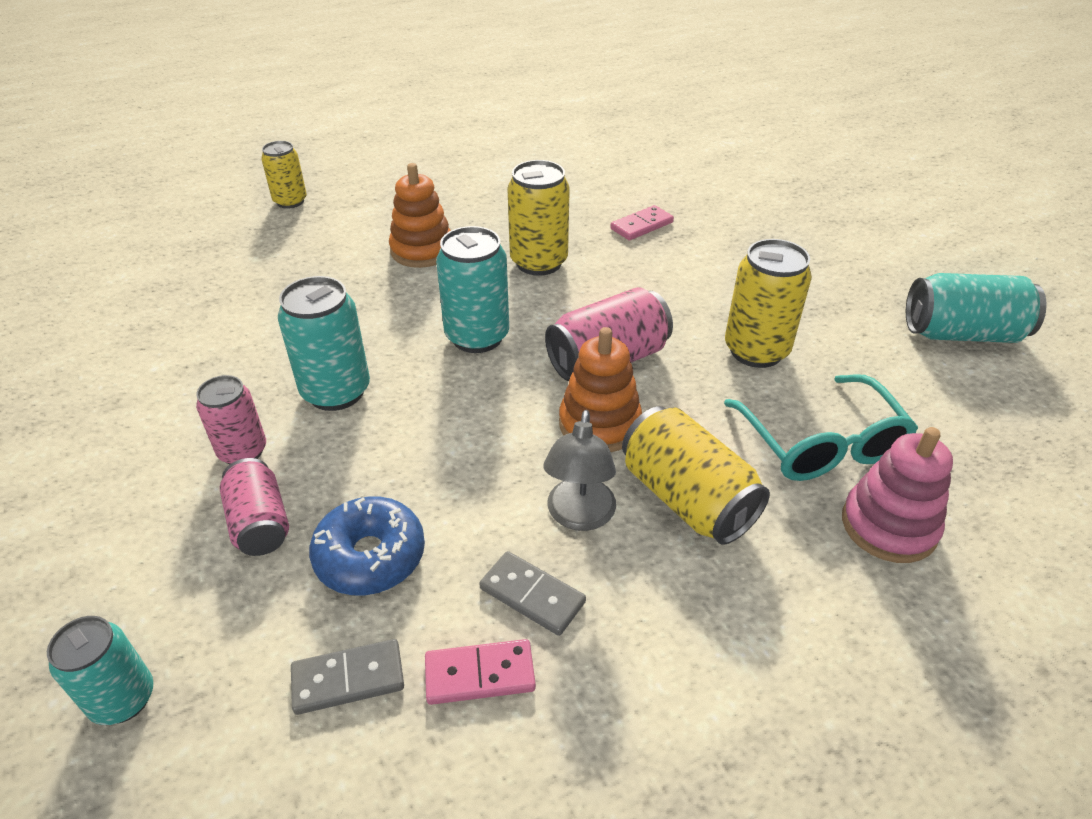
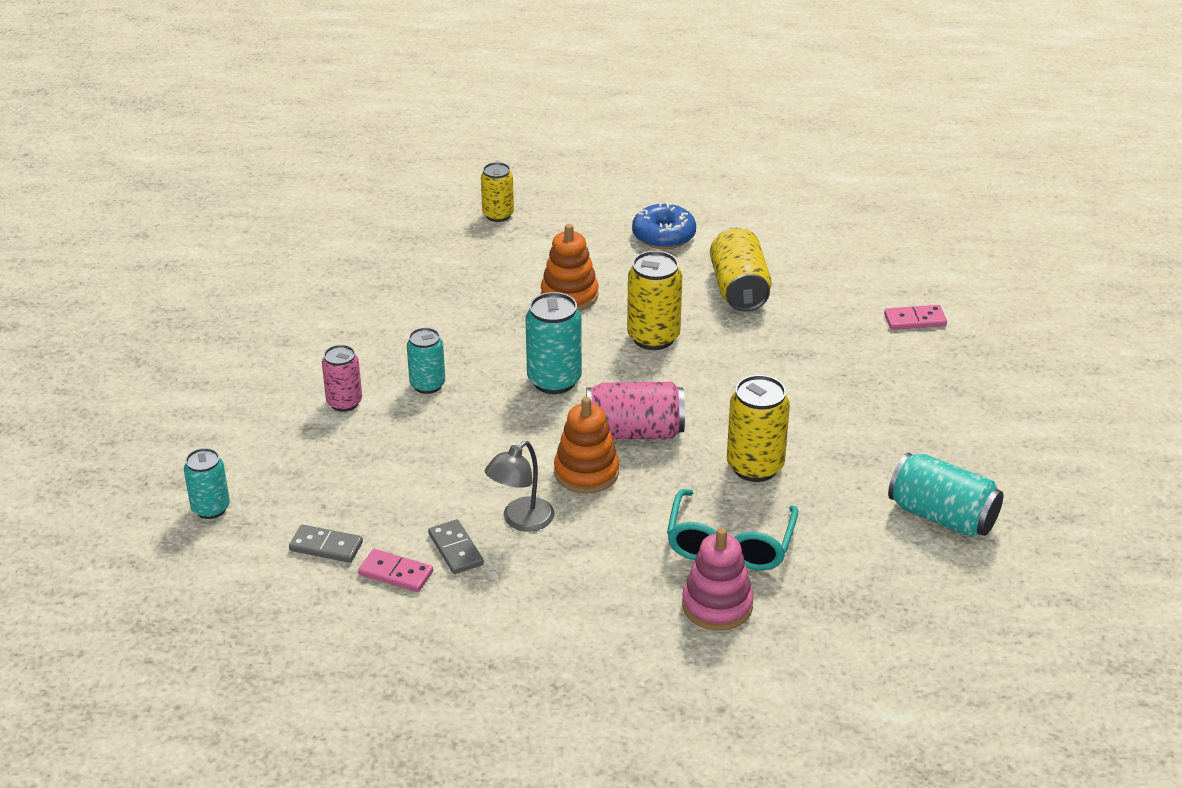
camera: 30 degrees right, 5 degrees down
(260, 523) = (329, 449): pink can -> none
(336, 392) = (427, 385): turquoise can -> turquoise can, size x0.65
(370, 556) = (379, 492): blue donut -> blue donut (663, 236)
(641, 226) = (772, 334): pink domino -> pink domino (915, 320)
(687, 498) = (600, 538): yellow can -> yellow can (739, 289)

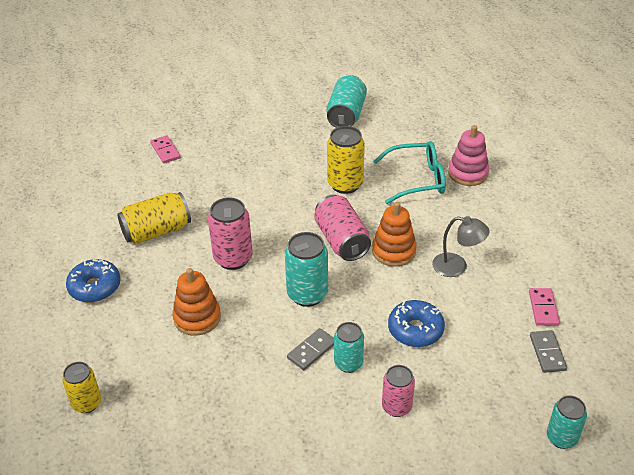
camera: 110 degrees left, 5 degrees up
(439, 449) = (415, 330): none -> blue donut
(456, 549) = (502, 288): grey domino -> grey domino (311, 350)
(653, 337) = (233, 258): yellow can -> pink can

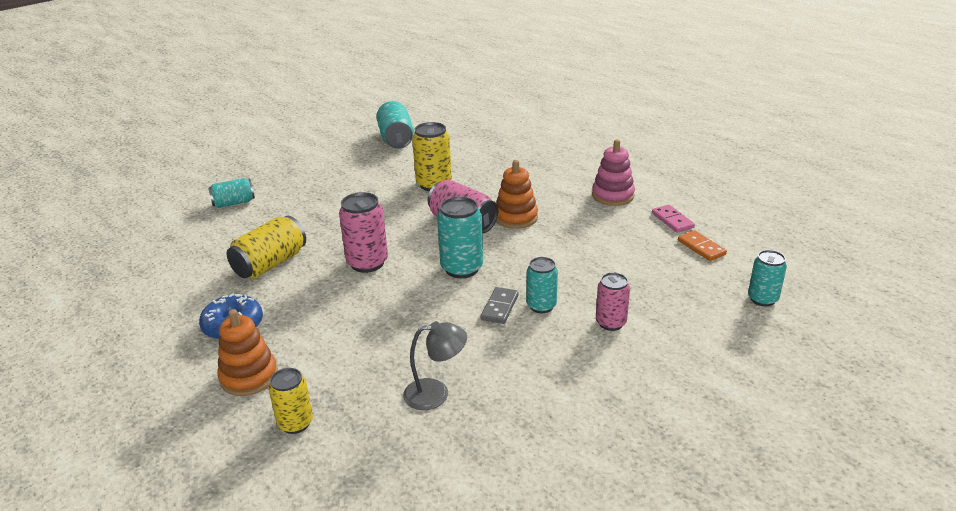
camera: 25 degrees left, 10 degrees down
(165, 151) = (234, 203): pink domino -> turquoise can
(197, 318) = (365, 317): orange stacking toy -> orange stacking toy (249, 377)
(415, 330) = (580, 265): blue donut -> none
(417, 179) = (496, 166): turquoise glasses -> none
(457, 267) = (579, 213): grey lamp -> grey lamp (436, 393)
(468, 173) = (535, 152): pink stacking toy -> pink stacking toy (613, 195)
(547, 353) = (701, 248): grey domino -> orange domino

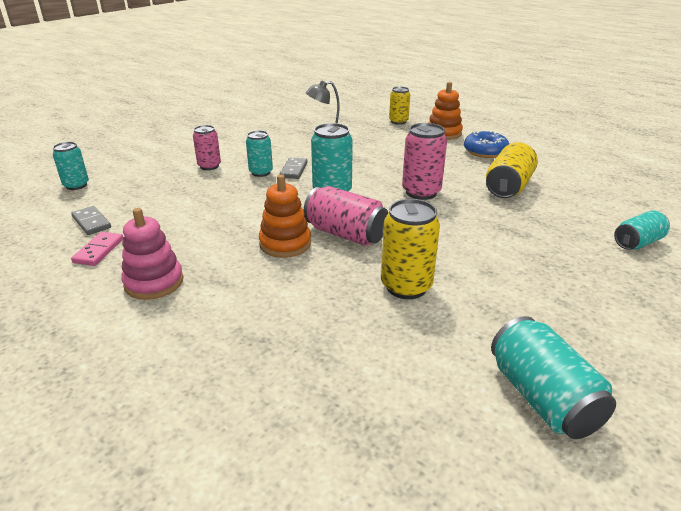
camera: 170 degrees right, 0 degrees up
(672, 220) = (99, 251): pink domino -> pink domino turned 45 degrees clockwise
(701, 248) = (91, 222): orange domino -> grey domino

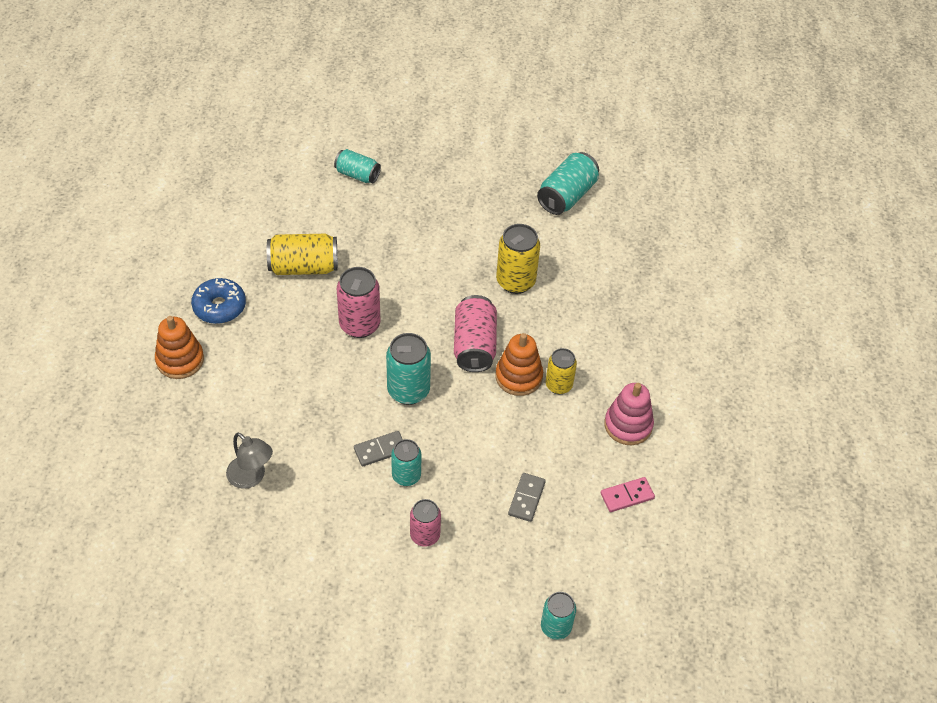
camera: 125 degrees left, 20 degrees up
(91, 222) = (599, 542): grey domino -> grey domino (526, 498)
(398, 121) = (161, 421): yellow can -> yellow can (558, 385)

